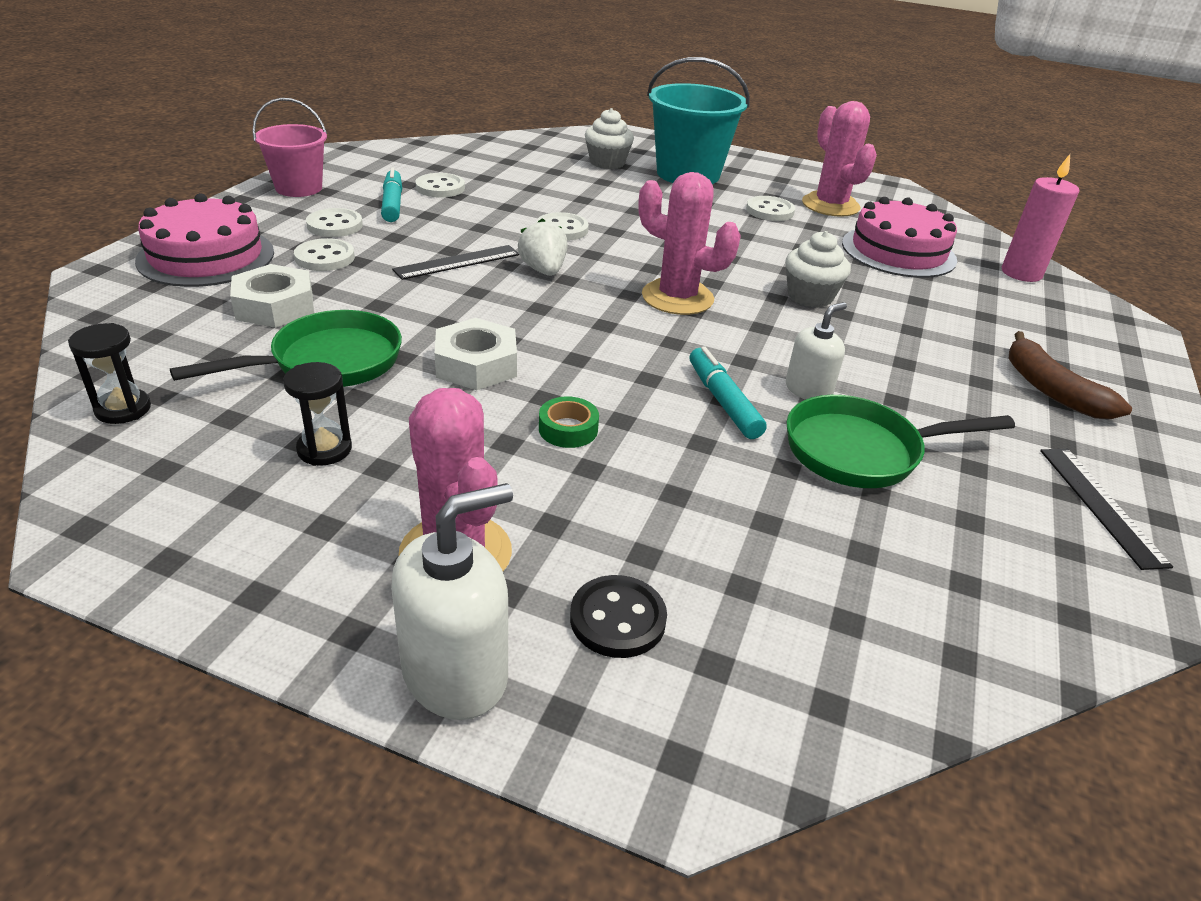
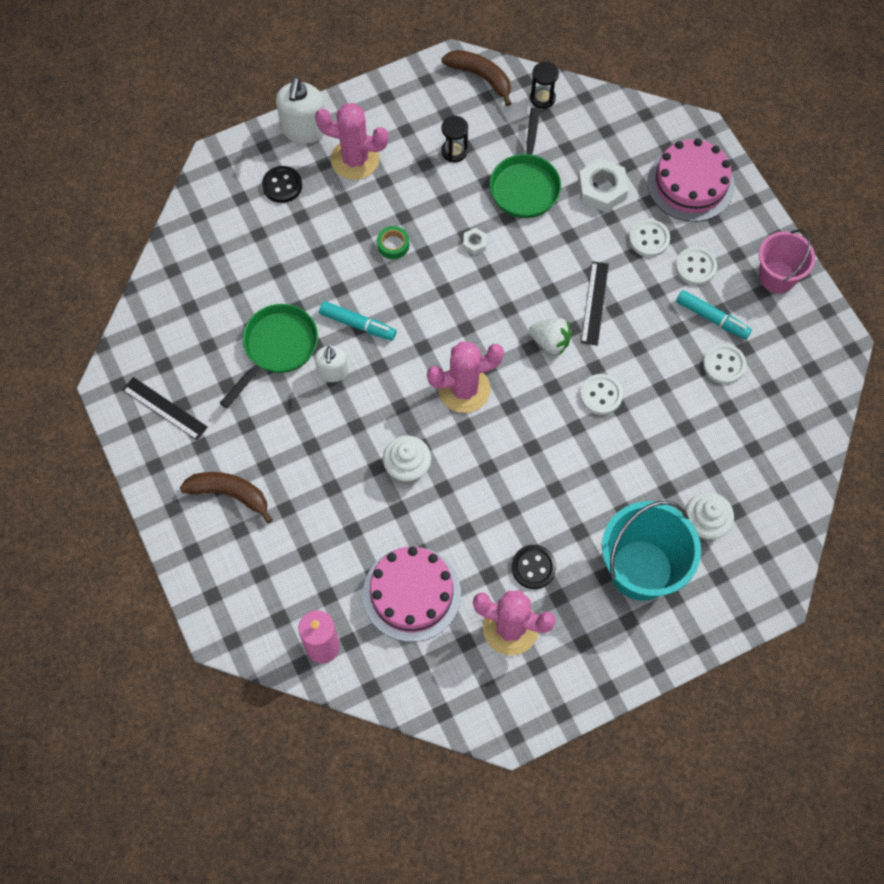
camera: 135 degrees right, 30 degrees up
(112, 493) = (481, 77): none -> brown banana
(476, 364) = (474, 243): white nut -> white nut, size x0.49
(769, 211) = (533, 567): white button -> black button

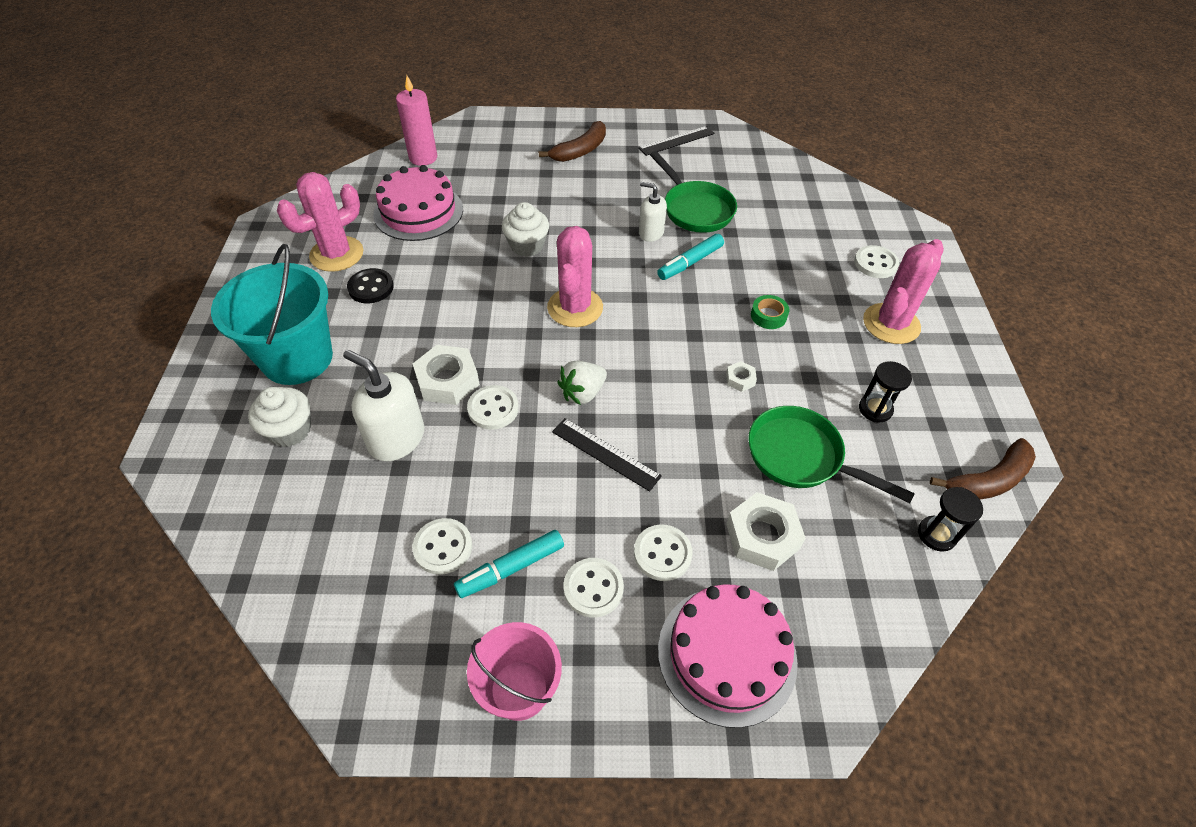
camera: 115 degrees right, 15 degrees down
(282, 185) = (875, 263): black button -> white button
(304, 129) = (944, 299): white soap dispenser -> white soap dispenser (396, 438)
(594, 442) = (447, 380): none -> white nut

